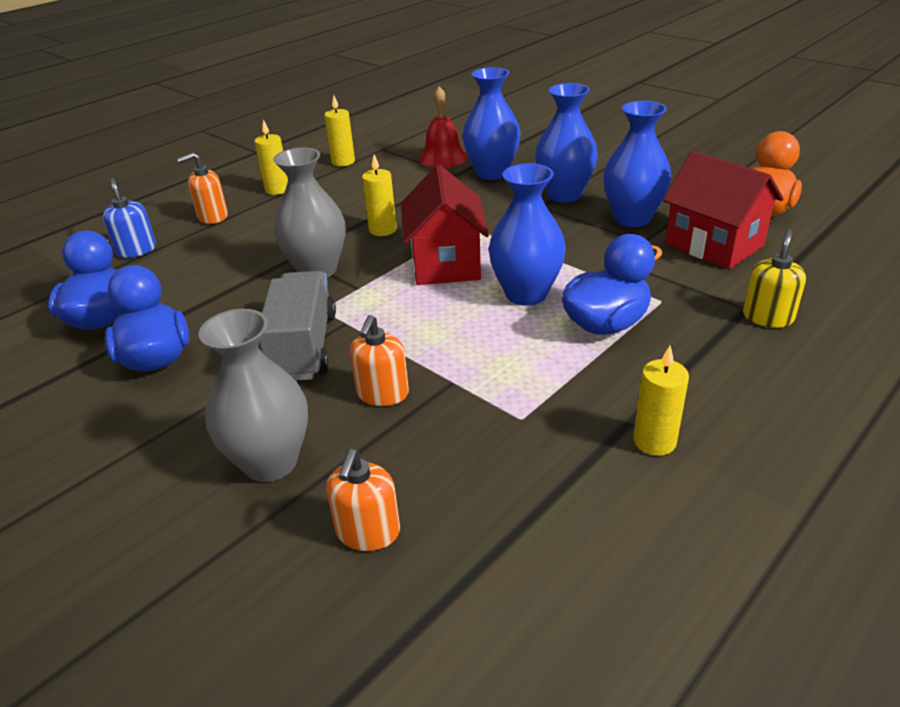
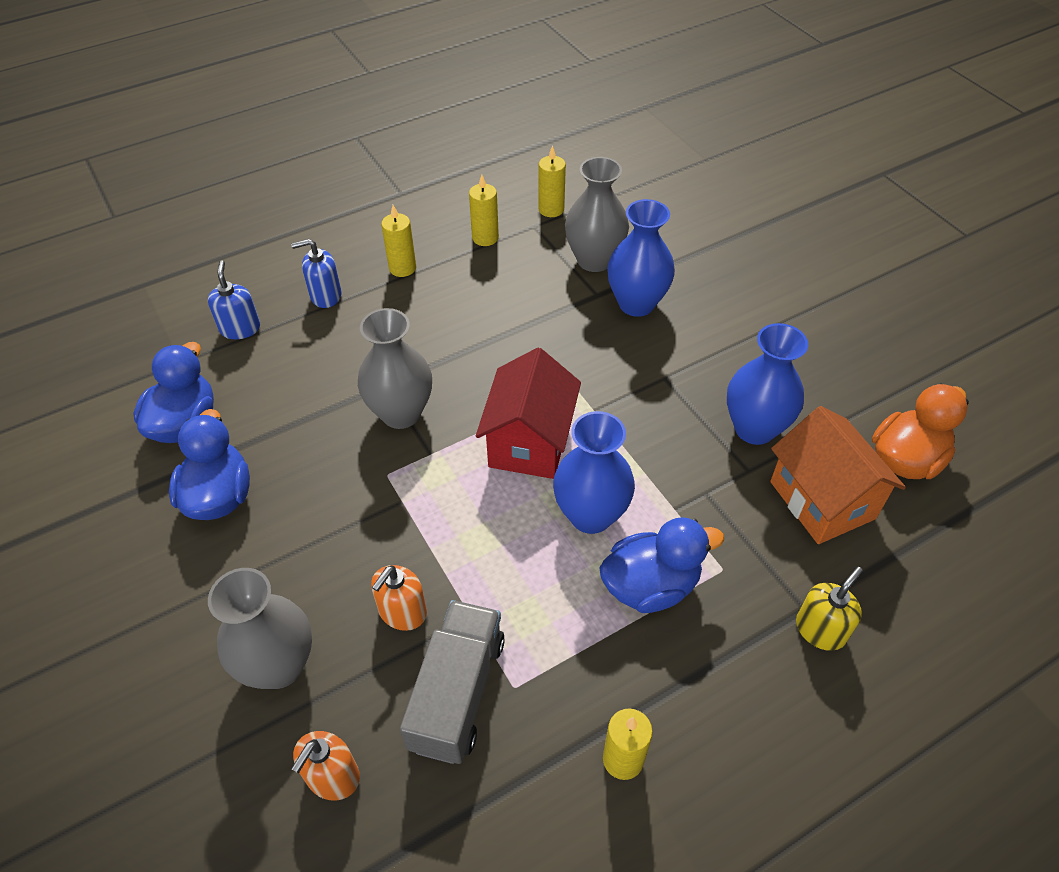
camera: 15 degrees right, 15 degrees up
(212, 217) = (325, 295): orange soap dispenser -> blue soap dispenser
(304, 347) = (353, 523): grey truck -> grey truck (457, 693)
(383, 230) = (486, 368): yellow candle -> yellow candle (551, 209)
(443, 157) = (594, 260): red bell -> grey vase
(564, 194) = (699, 365): blue vase -> none
(714, 245) = (822, 500): red house -> orange house

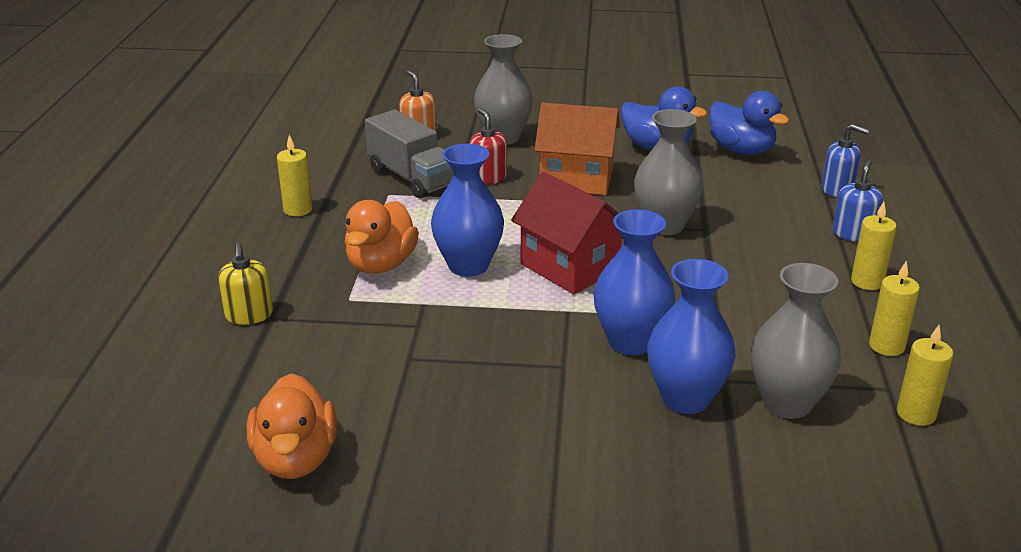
camera: 125 degrees right, 20 degrees down
(402, 612) = (488, 178): orange soap dispenser -> red soap dispenser
(650, 585) = (381, 265): blue duck -> orange duck
(754, 428) = (444, 386): blue vase -> blue vase (630, 342)
(822, 500) = (331, 380): orange house -> orange house (576, 179)

